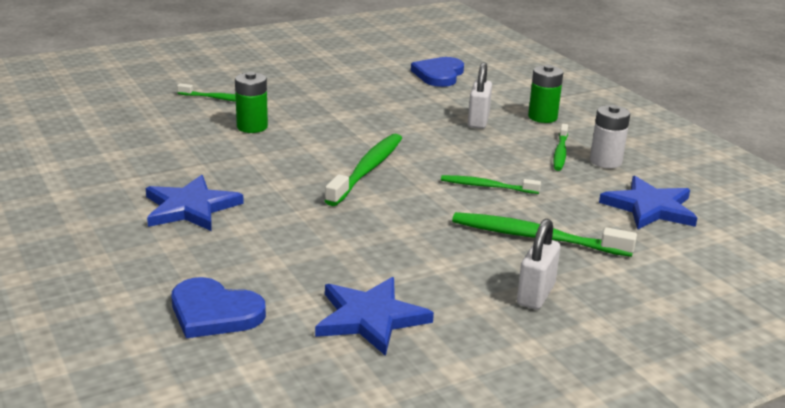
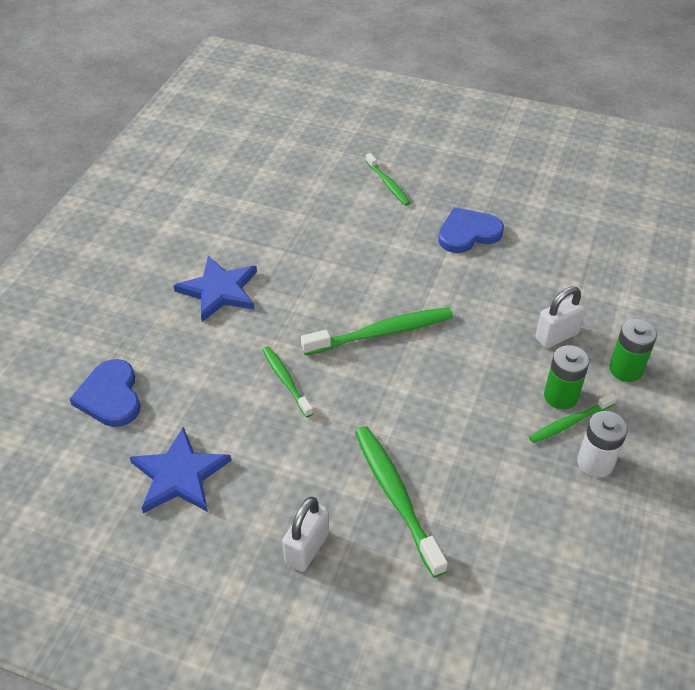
camera: 50 degrees right, 20 degrees up
(252, 127) = (367, 231): green battery -> green battery (560, 396)
(439, 74) = (613, 255): blue heart -> blue heart (468, 233)
(487, 186) = (444, 415): green toothbrush -> green toothbrush (286, 381)
(535, 295) = (307, 548): white padlock -> white padlock turned 45 degrees counterclockwise
(649, 207) = (543, 542): blue star -> none

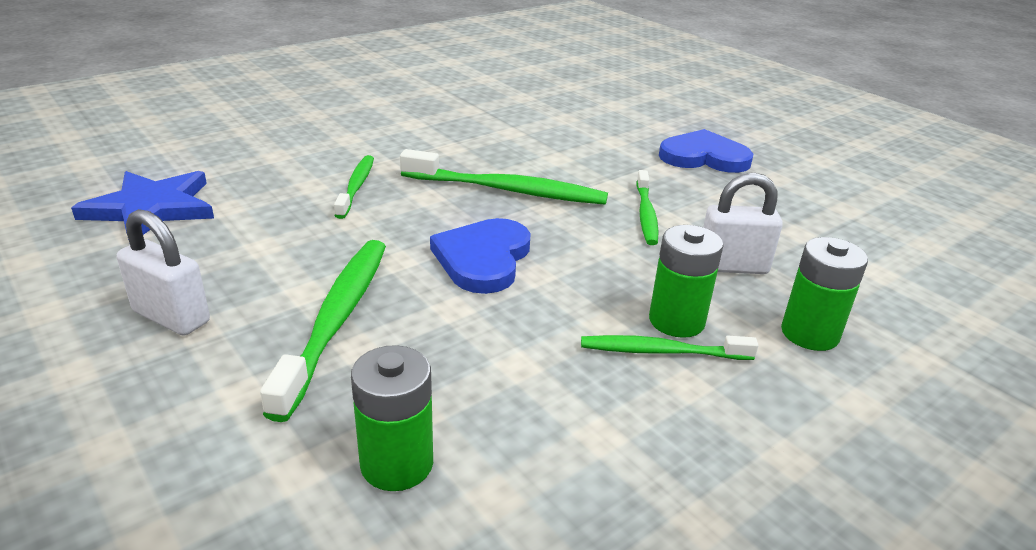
camera: 30 degrees right, 15 degrees down
(110, 396) = (186, 140): blue heart -> blue heart (483, 259)
(219, 290) = (385, 114): blue star -> none
(307, 548) = (171, 317): white padlock -> white padlock turned 60 degrees clockwise
(388, 184) = (650, 104): green toothbrush -> green toothbrush (646, 214)
(515, 563) = (397, 464): none -> green battery
(595, 462) = (656, 409): white battery -> none

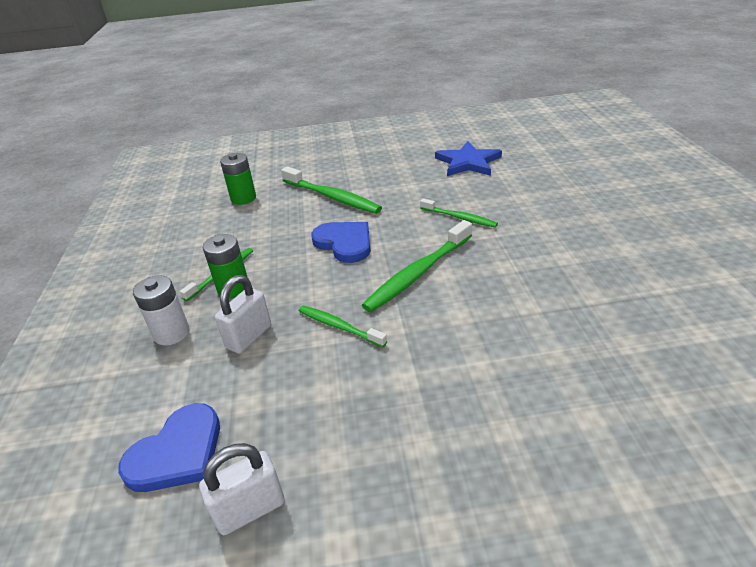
camera: 125 degrees right, 5 degrees up
(171, 317) = (367, 166): white padlock -> white padlock (250, 509)
(704, 157) = (409, 422): blue heart -> blue heart (177, 452)
(809, 333) = (171, 333): green battery -> white battery

